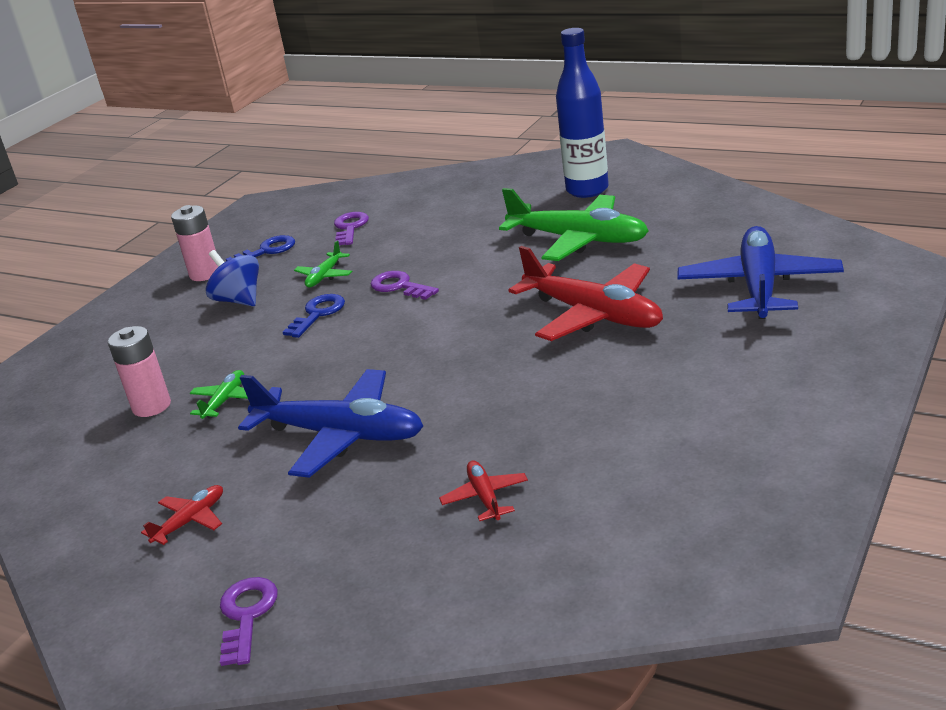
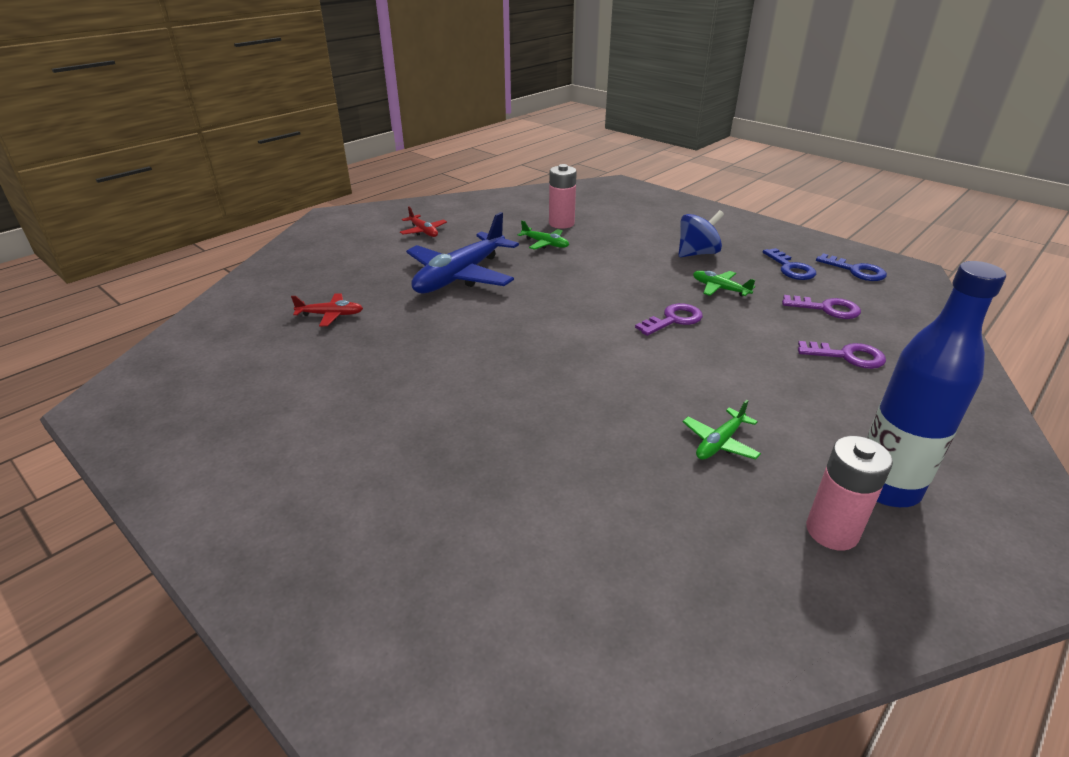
camera: 100 degrees right, 5 degrees up
(205, 274) = (757, 243): pink battery -> pink battery (832, 531)
(247, 615) = (325, 242): purple key -> purple key (847, 356)
(318, 314) = (648, 281): blue key -> blue key (856, 271)
(578, 240) = (719, 443): green plane -> green plane, size x0.45
(593, 315) = (532, 412): red plane -> none
(759, 286) = (494, 555): blue plane -> none

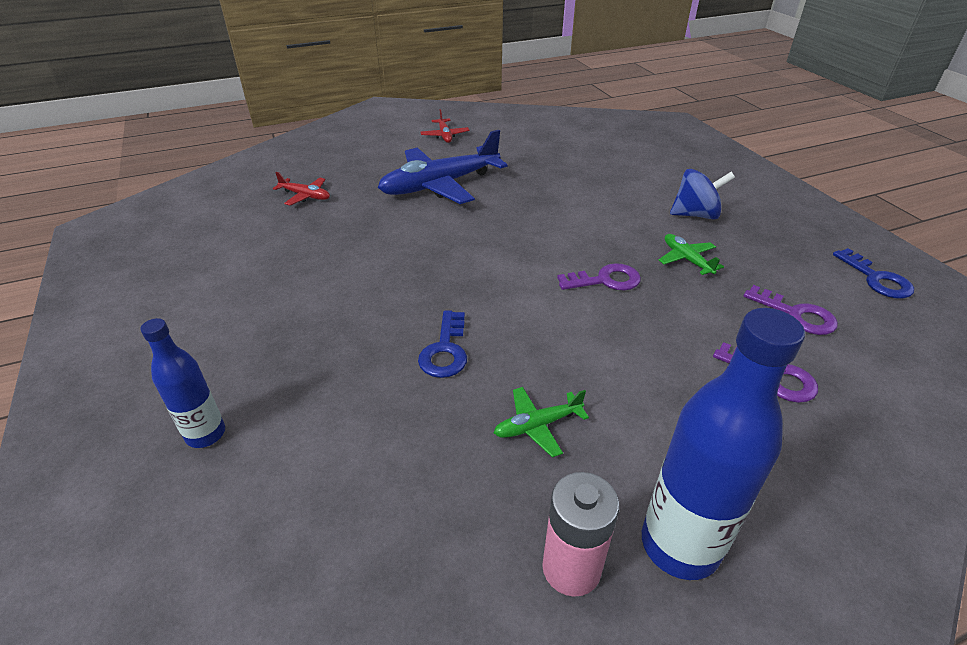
camera: 25 degrees right, 5 degrees up
(439, 550) = (206, 434): none -> blue bottle
(545, 244) = (545, 170): green plane -> none
(561, 223) = (579, 153): pink battery -> none
(790, 268) = (793, 256): blue key -> blue key (445, 350)

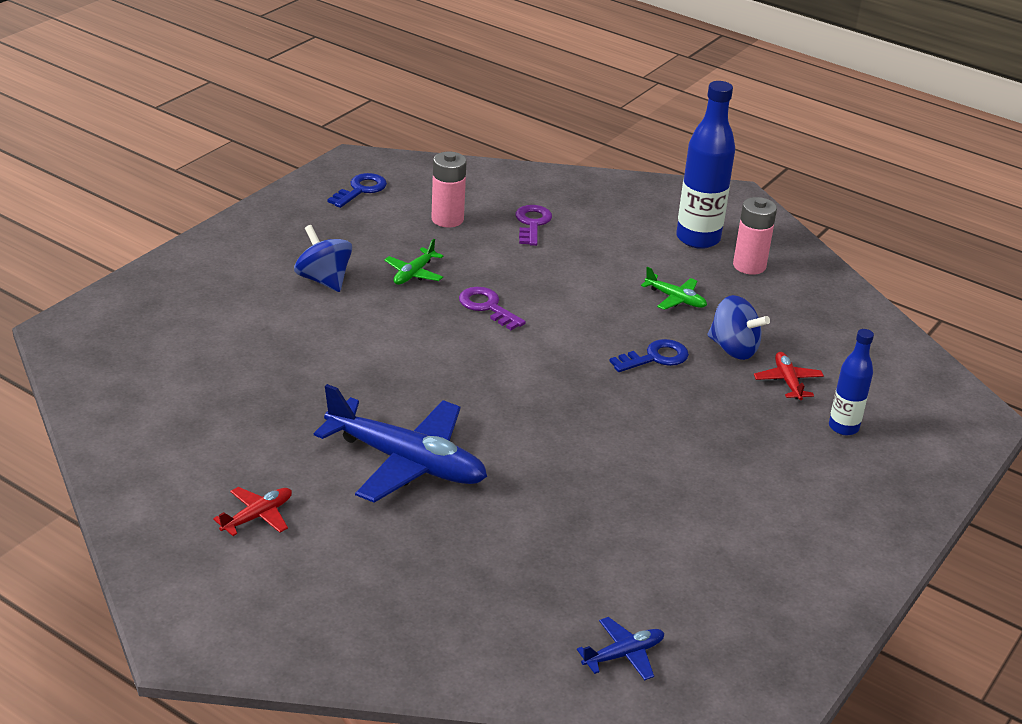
camera: 125 degrees left, 5 degrees down
(200, 199) = (623, 655): none -> blue plane
(305, 196) = (530, 561): red plane -> red plane (787, 381)
(406, 422) = (733, 349): none -> blue spinning top
(796, 314) = (447, 219): purple key -> pink battery

